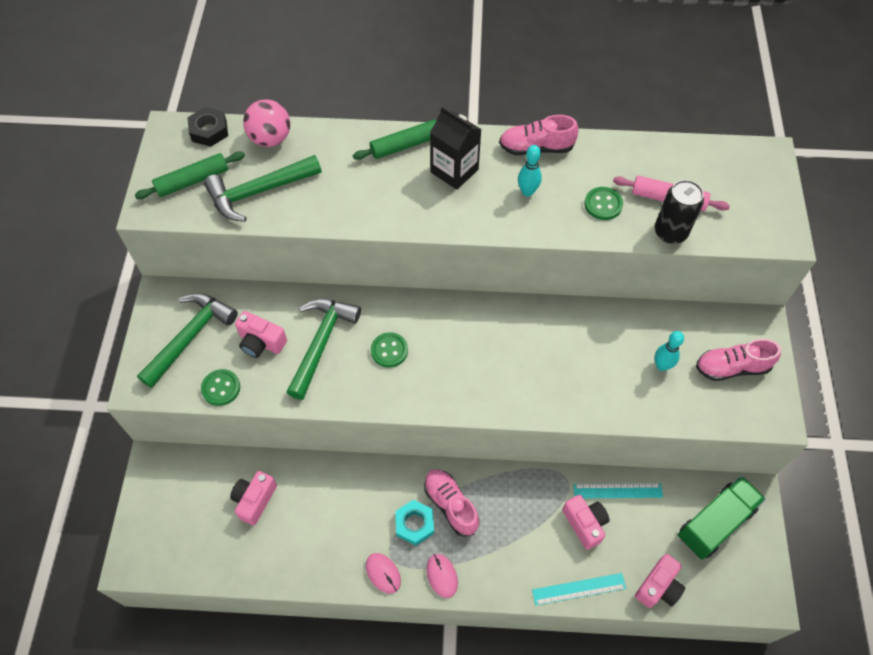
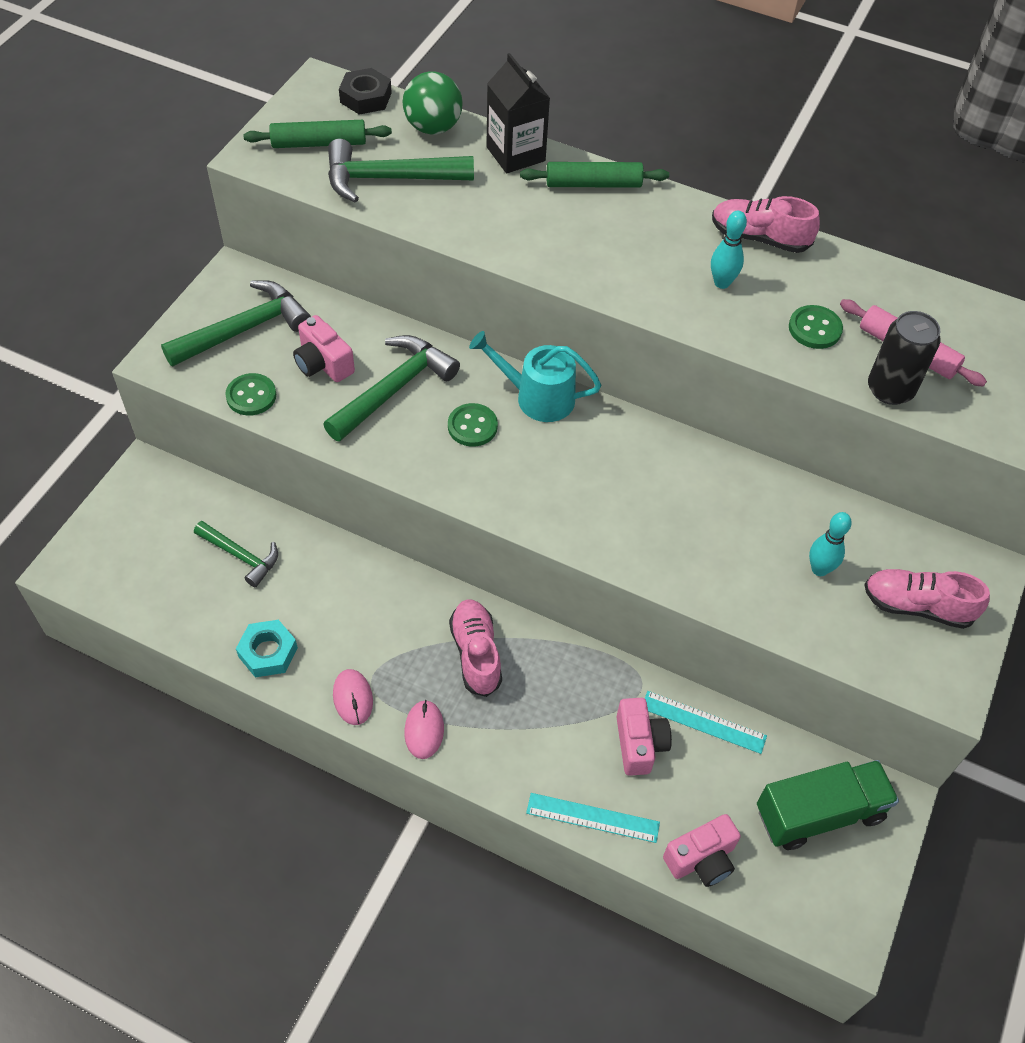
camera: 20 degrees right, 5 degrees down
(255, 500) = (241, 556): pink camera -> green hammer
(270, 139) = (433, 127): pink ball -> green ball
(414, 524) = (420, 658): turquoise nut -> turquoise nut (268, 652)
(423, 311) = (537, 397): none -> turquoise watering can
(454, 171) = (640, 230): black carton -> black carton (515, 154)

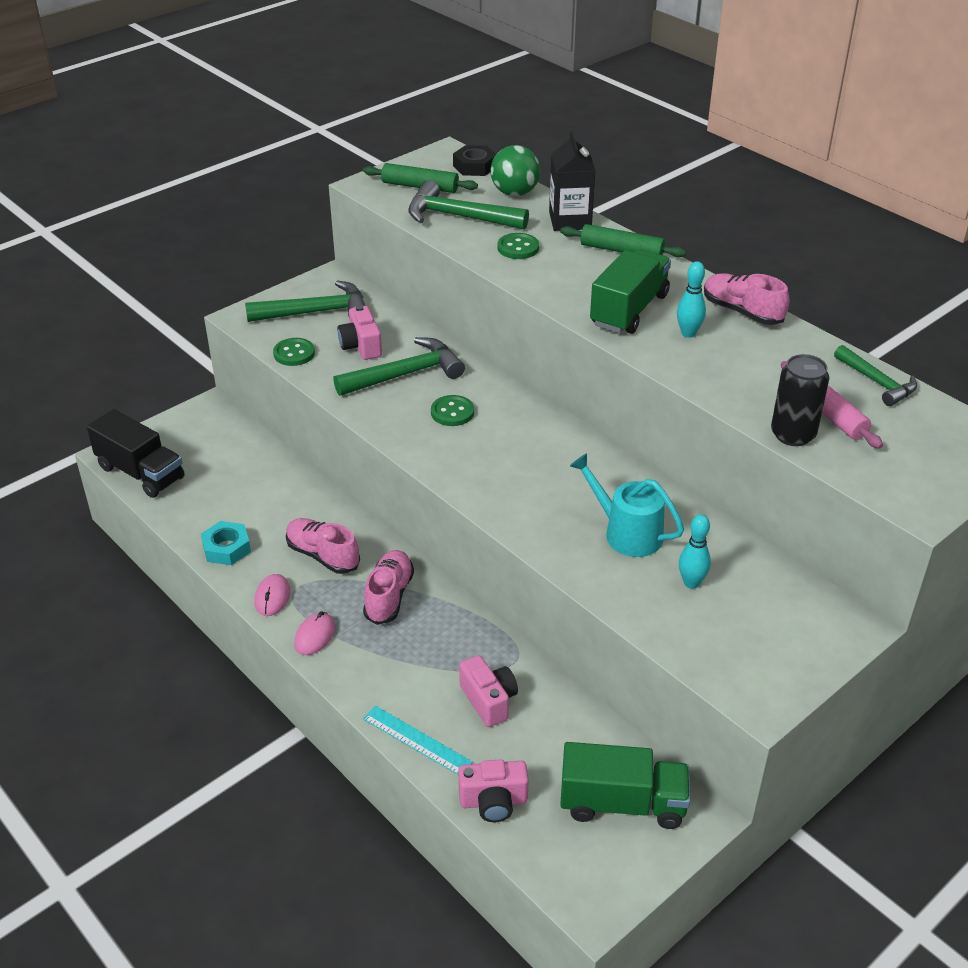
camera: 25 degrees right, 15 degrees down
(112, 584) = (141, 473): none -> black truck
(241, 556) = (245, 480): green hammer -> green hammer (877, 382)
(537, 397) = (518, 406): turquoise watering can -> turquoise watering can (627, 533)
(639, 744) = (489, 701): pink camera -> pink camera turned 45 degrees counterclockwise
(645, 267) = (629, 310): none -> green truck
(703, 722) = (555, 702): turquoise ruler -> none
(814, 329) = (751, 380): green button -> green button (518, 248)
(917, 606) = (767, 634): pink shoe -> pink shoe (322, 555)

